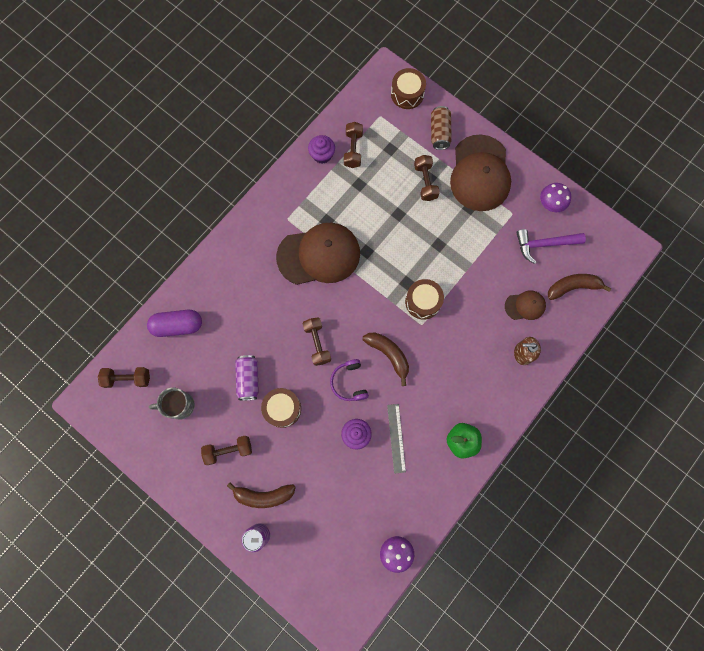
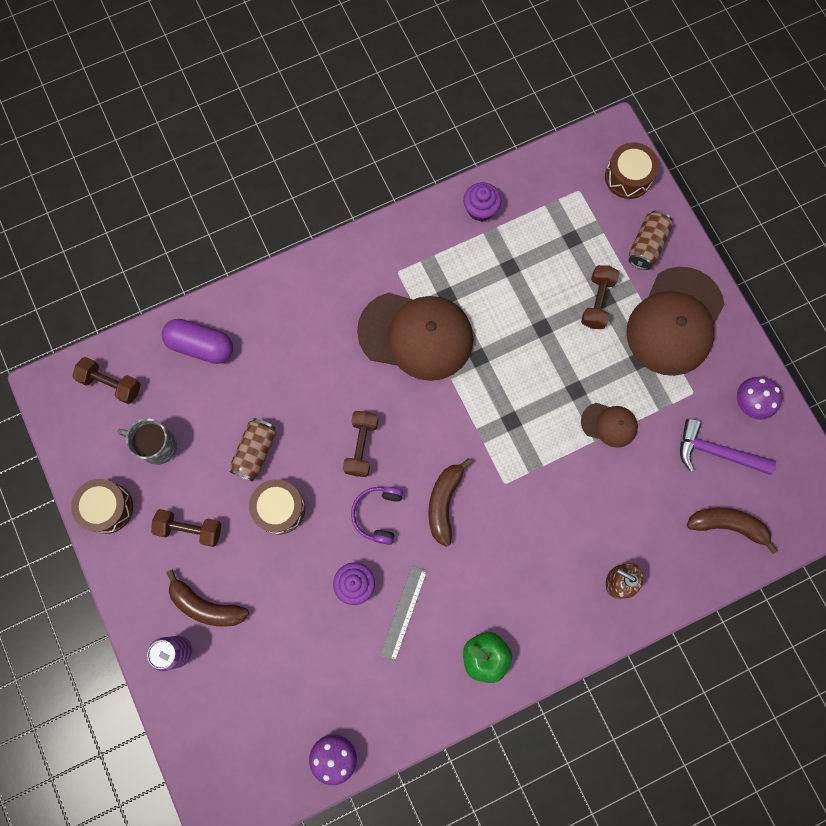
camera: 25 degrees right, 0 degrees up
(248, 379) = (255, 452): purple can -> brown can
(353, 149) = (523, 219): brown dumbbell -> none
(389, 355) = (444, 502): brown banana -> brown banana turned 150 degrees counterclockwise
(423, 302) = (520, 455): brown drum -> brown drum (107, 508)
(525, 306) = (652, 521): brown cap -> brown cap (609, 424)

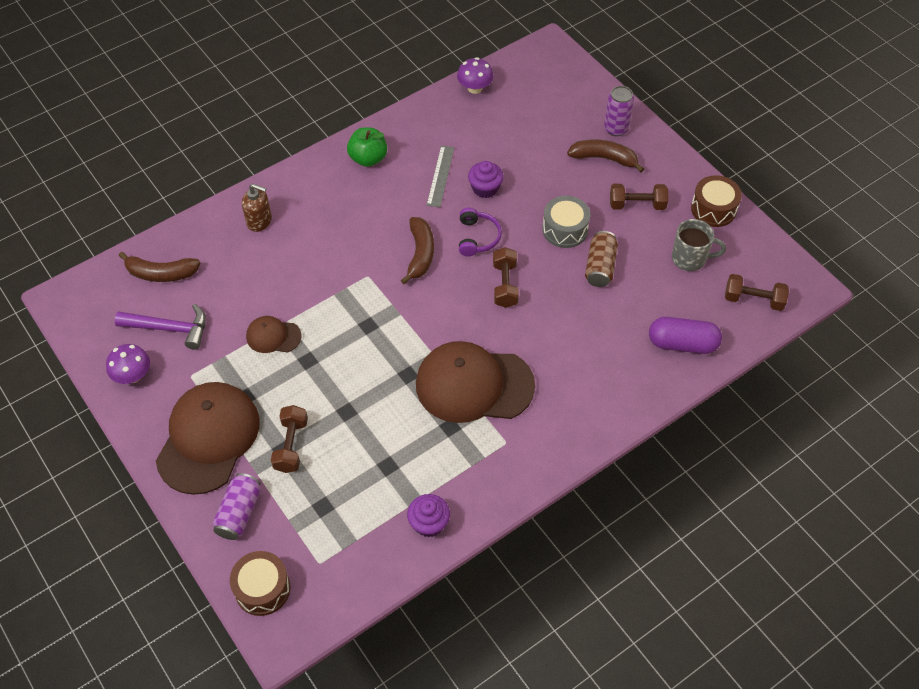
camera: 170 degrees right, 20 degrees down
(279, 508) = (565, 229): brown drum -> grey drum
(647, 245) = (239, 513): brown can -> purple can

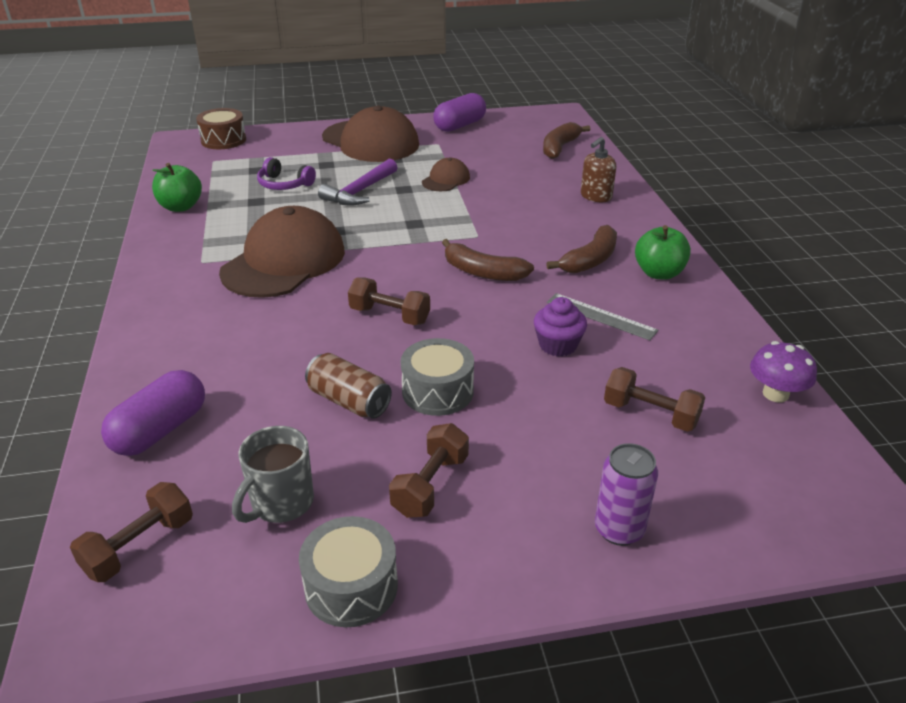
camera: 115 degrees right, 20 degrees down
(133, 375) = (460, 125): purple mushroom -> purple capsule
(169, 328) = (494, 143): purple hammer -> purple hammer (360, 192)
(239, 513) = (293, 142): purple can -> none
(291, 445) = (326, 168): brown dumbbell -> brown dumbbell (650, 414)
(429, 523) = (180, 207): purple cupcake -> green apple
(477, 237) = (478, 316): purple headphones -> purple headphones (284, 184)
(604, 158) = (553, 485): brown banana -> brown banana (590, 260)
(713, 209) = (351, 586): brown drum -> grey drum

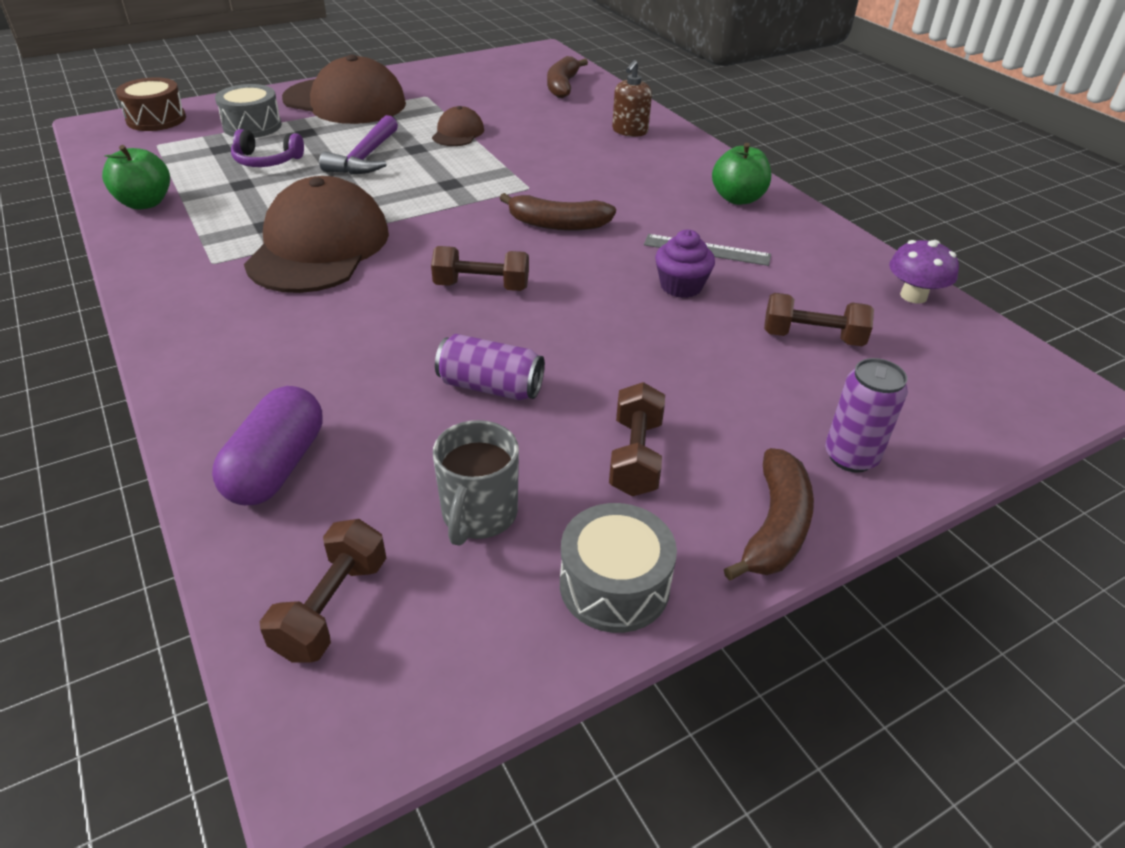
camera: 20 degrees left, 5 degrees up
(349, 401) = (490, 386): brown can -> purple can
(437, 391) = (583, 357): grey drum -> grey drum (252, 126)
(460, 125) = (439, 74): purple capsule -> none
(590, 260) = (662, 196): brown banana -> brown banana (775, 527)

